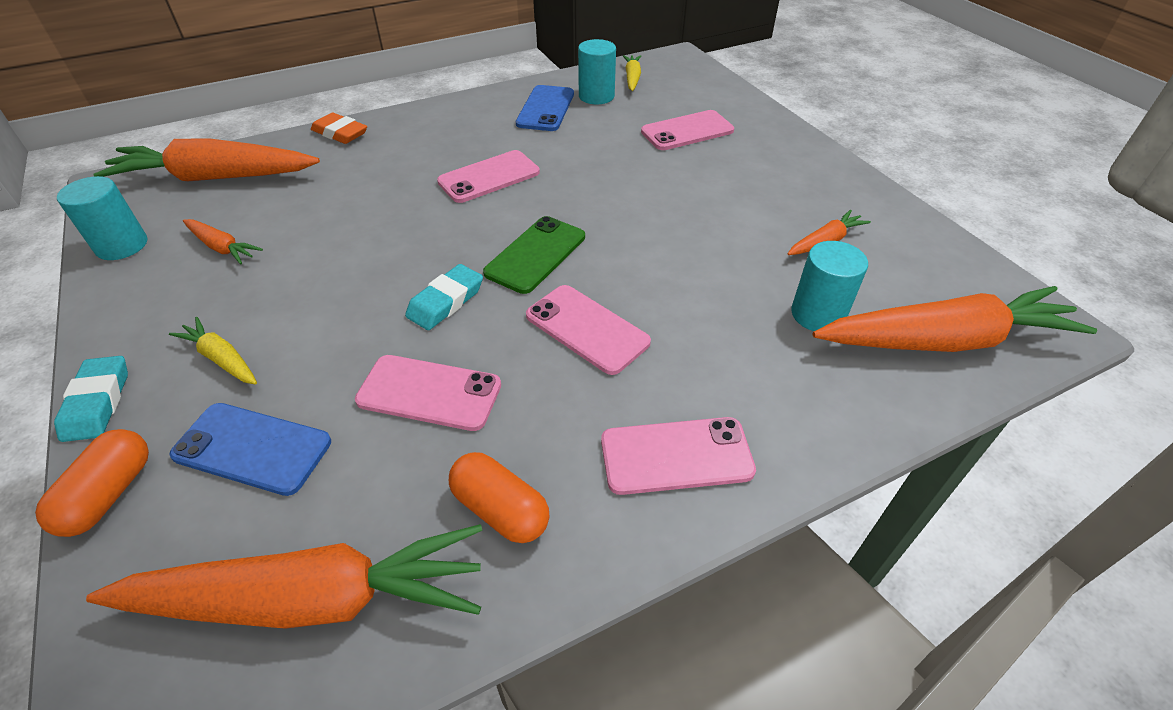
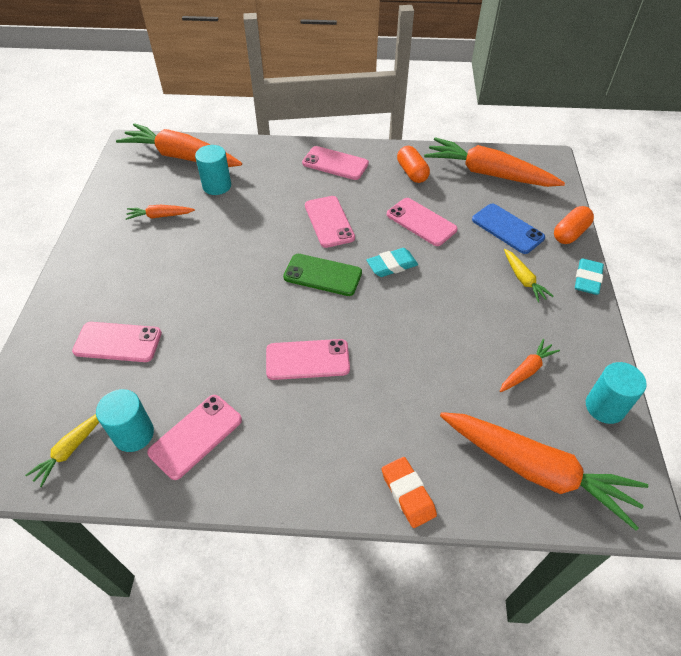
camera: 150 degrees left, 5 degrees up
(222, 247) = (526, 370): orange carrot -> orange carrot turned 75 degrees clockwise
(536, 255) = (322, 275): green phone -> green phone turned 45 degrees clockwise
(545, 109) = (196, 436): blue phone -> pink phone

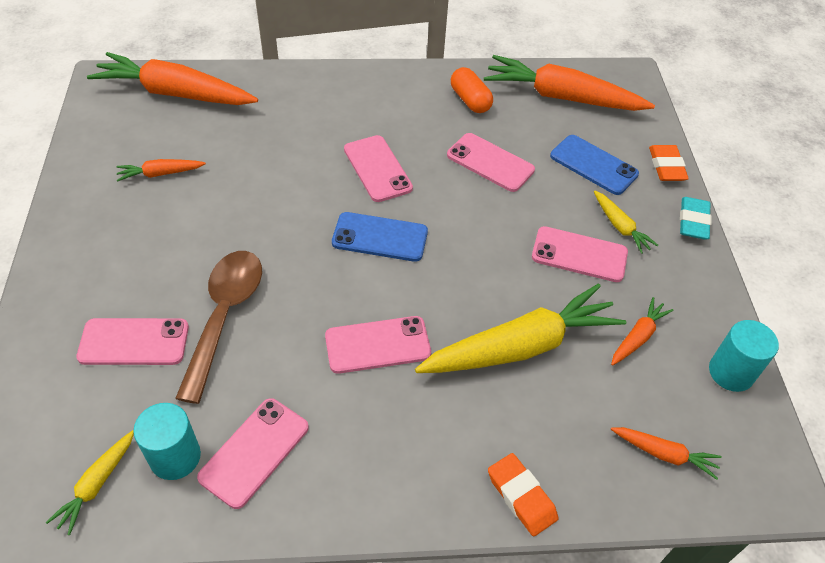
camera: 10 degrees left, 0 degrees up
(190, 328) = (224, 316): none -> brown spoon
(217, 186) = (228, 130): turquoise cylinder -> none
(322, 275) = (380, 237): green phone -> blue phone
(335, 163) = (374, 93): pink phone -> pink phone (579, 254)
(392, 265) = (462, 219): turquoise eraser -> none
(425, 370) = (521, 346): none -> yellow carrot
(536, 470) = (664, 454): orange carrot -> orange carrot, size x0.46
(570, 233) = (666, 166): orange capsule -> orange eraser

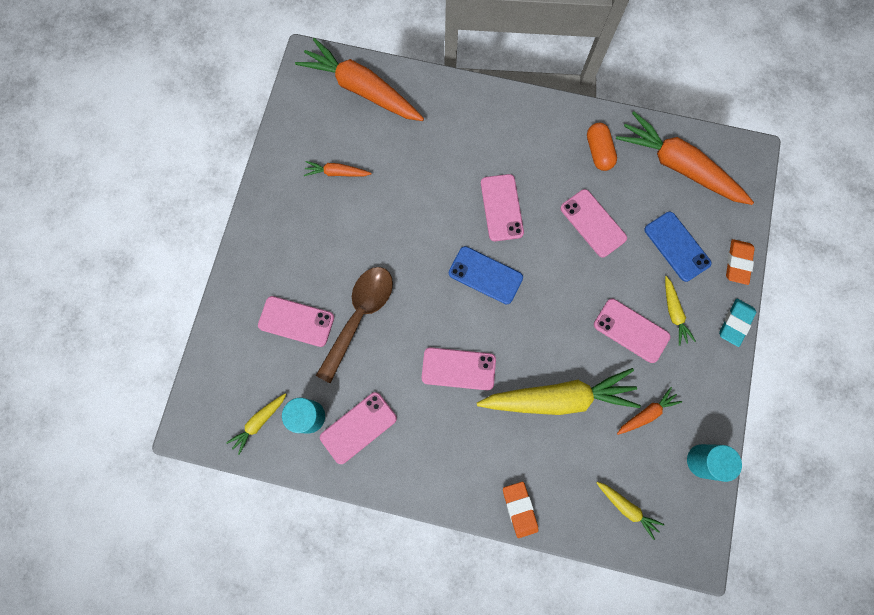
camera: 20 degrees right, 25 degrees up
(664, 454) = (626, 508): orange carrot -> yellow carrot

